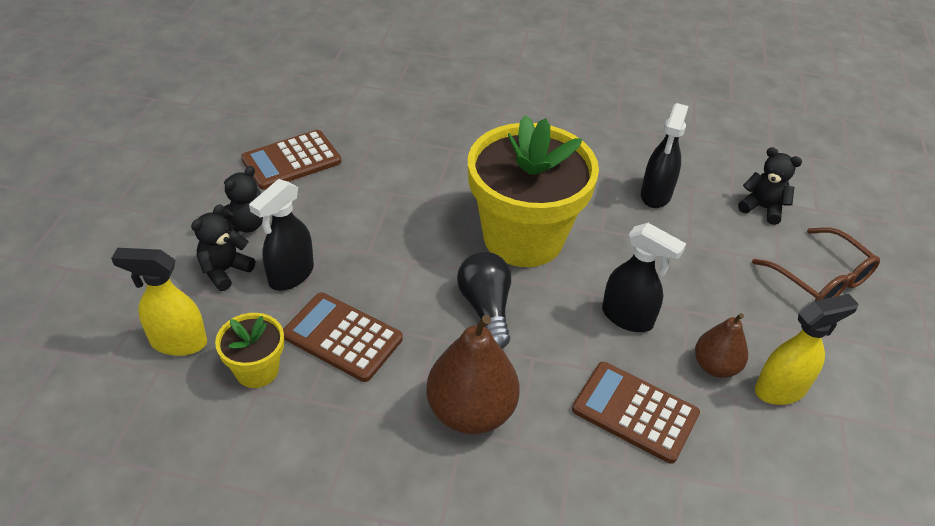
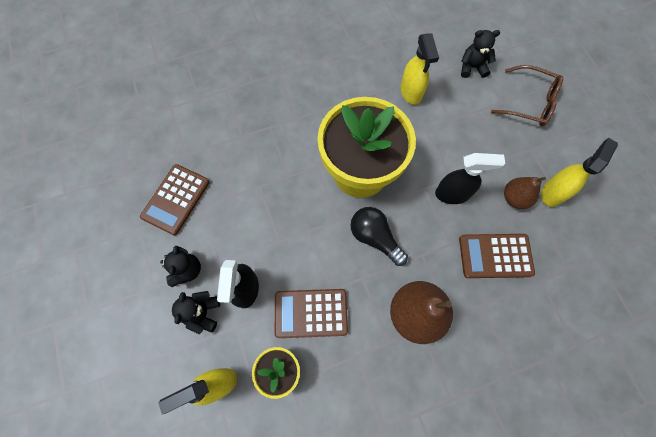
camera: 30 degrees left, 25 degrees up
(655, 195) = (411, 92): black spray bottle -> yellow spray bottle

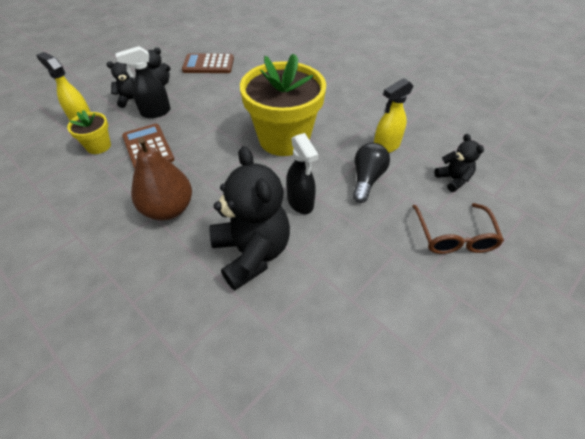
camera: 65 degrees right, 20 degrees down
(375, 238) = (228, 164): black light bulb -> black light bulb (366, 179)
(495, 256) = (252, 253): brown calculator -> black teddy bear
(514, 198) = (326, 253): brown pear -> none
(553, 192) = (356, 287): yellow spray bottle -> none

